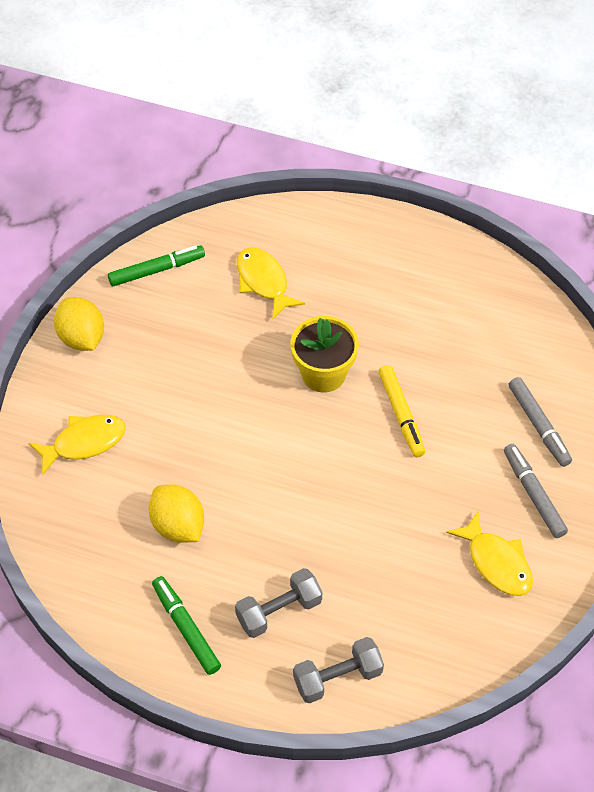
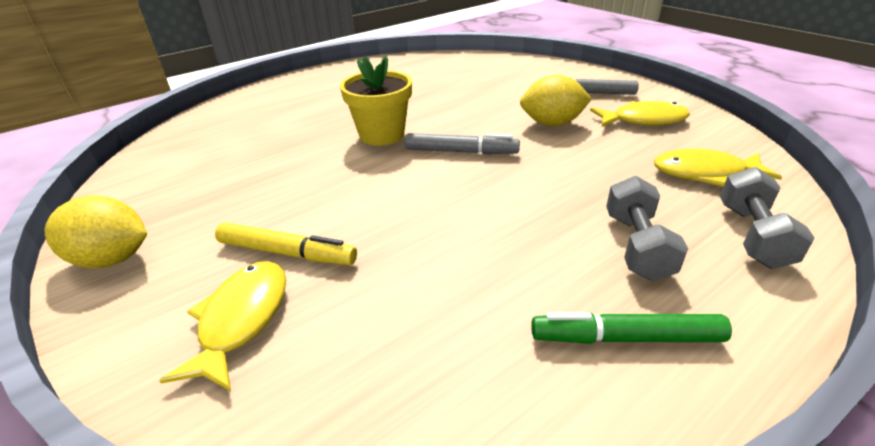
camera: 55 degrees left, 20 degrees down
(156, 270) = (141, 179): green marker -> none
(178, 526) = (455, 281): yellow lemon -> yellow lemon (552, 123)
(263, 282) = (255, 133): yellow fish -> yellow fish (704, 173)
(401, 415) = (463, 117): yellow marker -> yellow marker (287, 252)
(539, 425) = (529, 78): grey marker -> grey marker (461, 151)

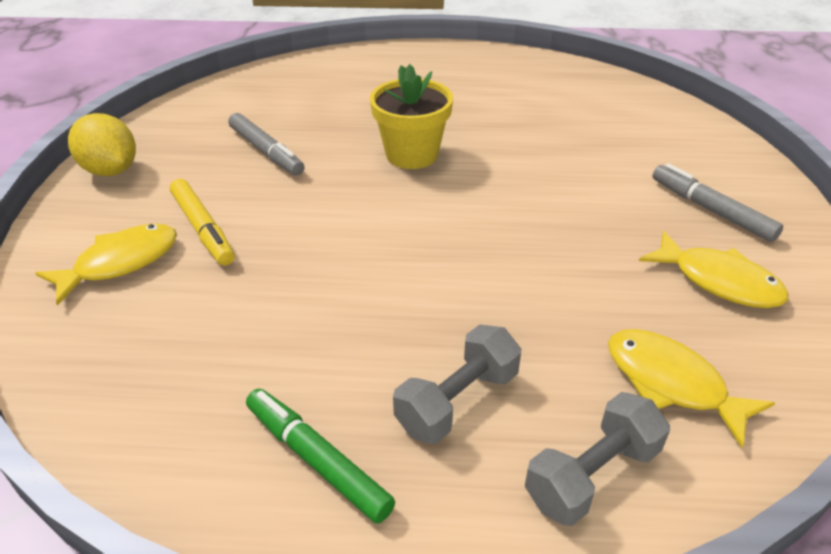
camera: 40 degrees right, 5 degrees up
(461, 151) = (454, 211): grey marker -> grey marker (266, 151)
(552, 123) = (598, 227): yellow lemon -> none

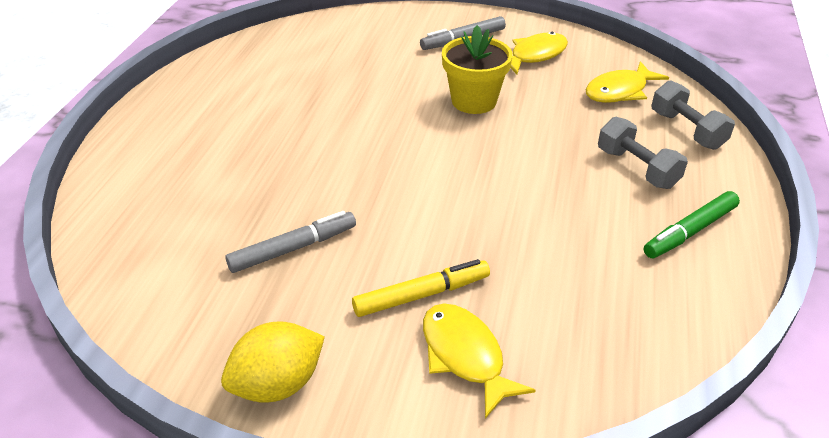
camera: 80 degrees left, 0 degrees up
(412, 154) = (340, 154): yellow flower pot -> yellow flower pot (474, 101)

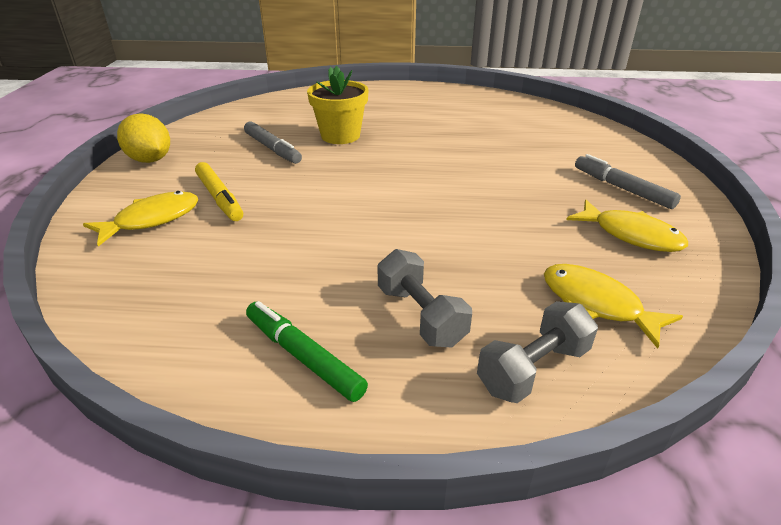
camera: 80 degrees right, 5 degrees down
(474, 101) = (501, 202): yellow flower pot -> yellow flower pot (340, 136)
(637, 168) = (421, 315): grey dumbbell -> grey dumbbell turned 75 degrees counterclockwise

